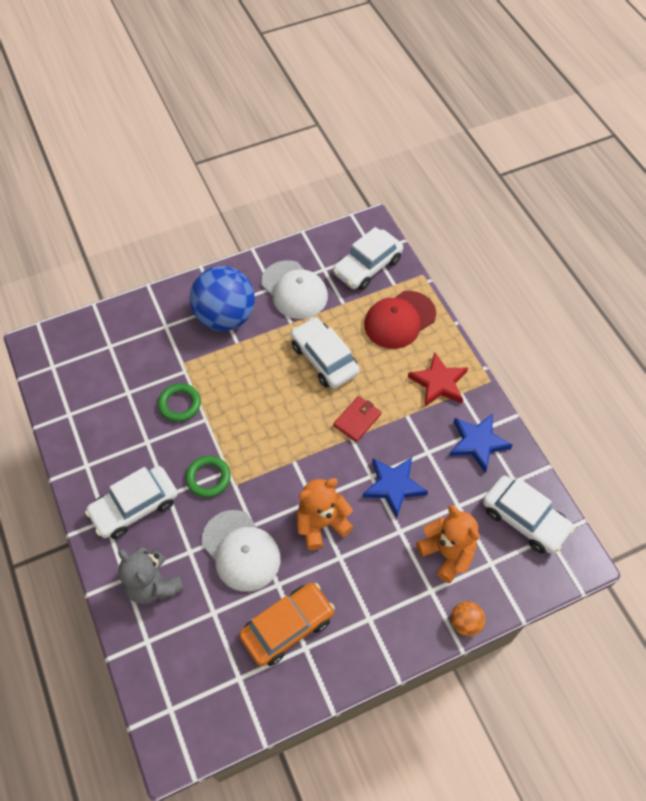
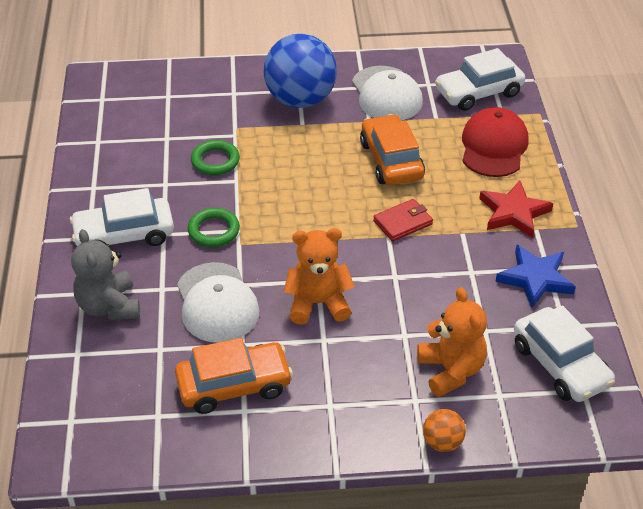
camera: 20 degrees right, 15 degrees down
(324, 359) = (391, 160): white car -> orange car
(393, 486) = (416, 292): blue star -> none
(399, 320) = (493, 146): red cap -> red cap turned 120 degrees clockwise

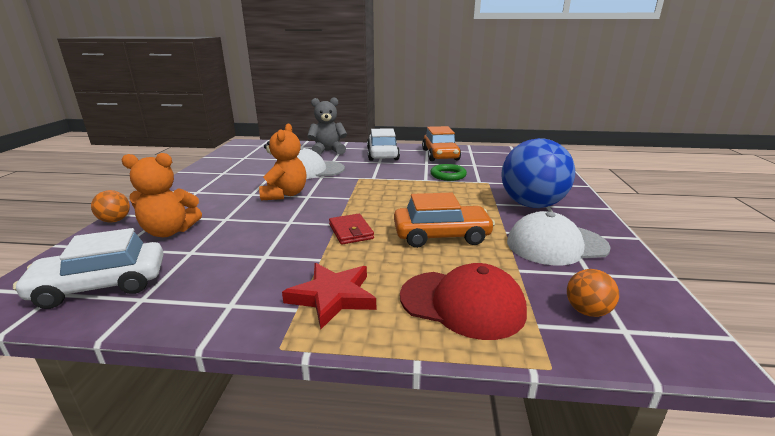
camera: 100 degrees right, 20 degrees down
(214, 231) = (375, 172): green ring -> none
(234, 385) = (243, 171): orange car -> orange car (440, 155)
(478, 92) = (587, 311): white car -> orange ball
(535, 278) = (222, 292): blue star -> none

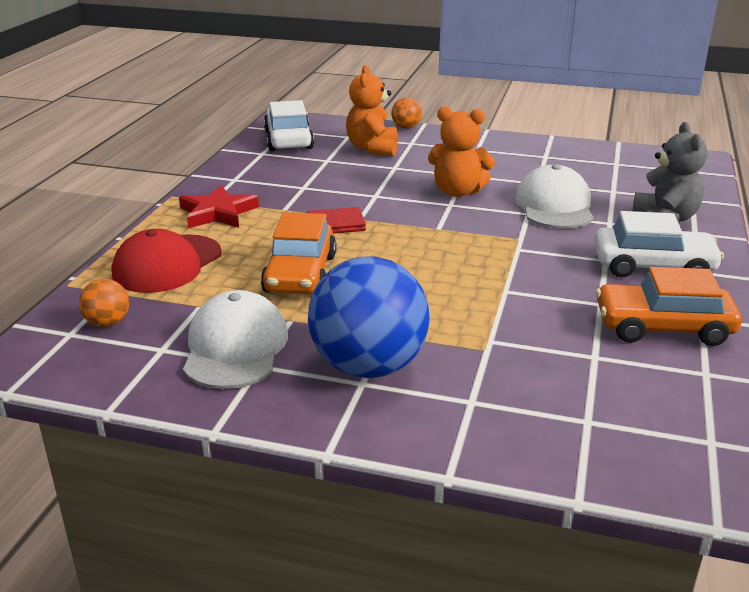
camera: 100 degrees right, 5 degrees up
(448, 175) = (527, 315): green ring -> none

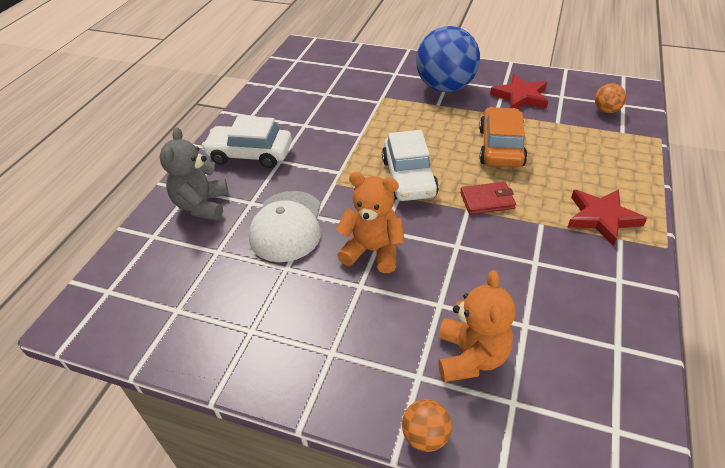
camera: 175 degrees left, 15 degrees up
(167, 264) = (603, 156): red cap -> none
(235, 347) = (520, 97): white cap -> red star
(288, 140) = (597, 390): white car -> white car (409, 178)
(663, 327) = (278, 109): orange car -> none

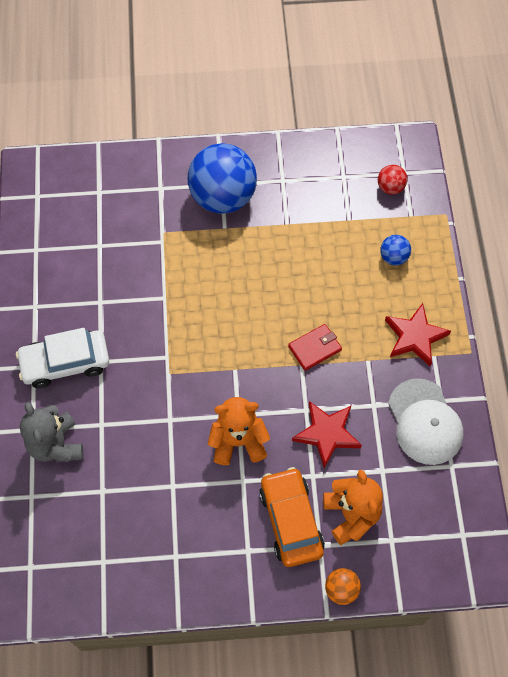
camera: 25 degrees left, 20 degrees up
(287, 226) = (150, 440): white cap -> white cap (425, 422)
(409, 178) = (235, 343): white car -> none
(501, 147) = (306, 273): orange car -> orange car (291, 520)
(520, 97) = (304, 190): red star -> red star (327, 433)
(595, 155) = (393, 257): none -> blue ball
(606, 110) = (390, 187): orange ball -> red ball

